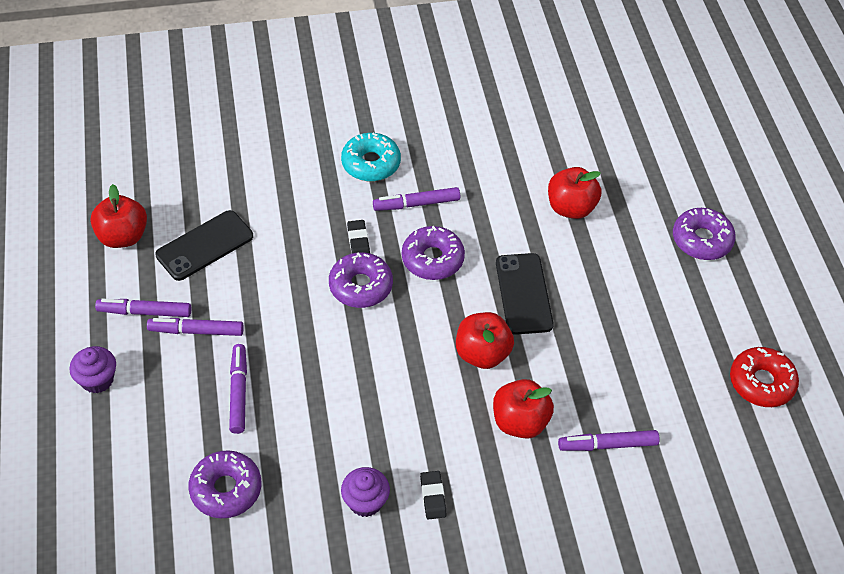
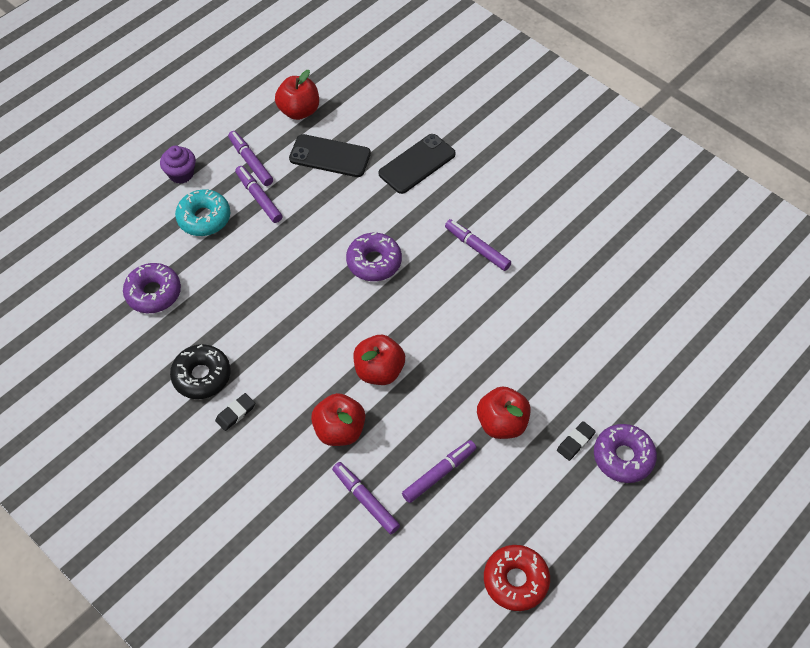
camera: 55 degrees right, 5 degrees up
(238, 392) = (230, 251): purple marker -> purple marker (439, 474)
(358, 241) = (412, 235): black eraser -> black eraser (575, 442)
(365, 502) = (202, 376): purple cupcake -> black donut
(371, 163) = (488, 198): turquoise donut -> turquoise donut (204, 218)
(432, 259) = (436, 289): purple donut -> none
(524, 294) = (456, 364): black phone -> black phone (417, 164)
(571, 208) = (568, 347): red apple -> red apple (501, 423)

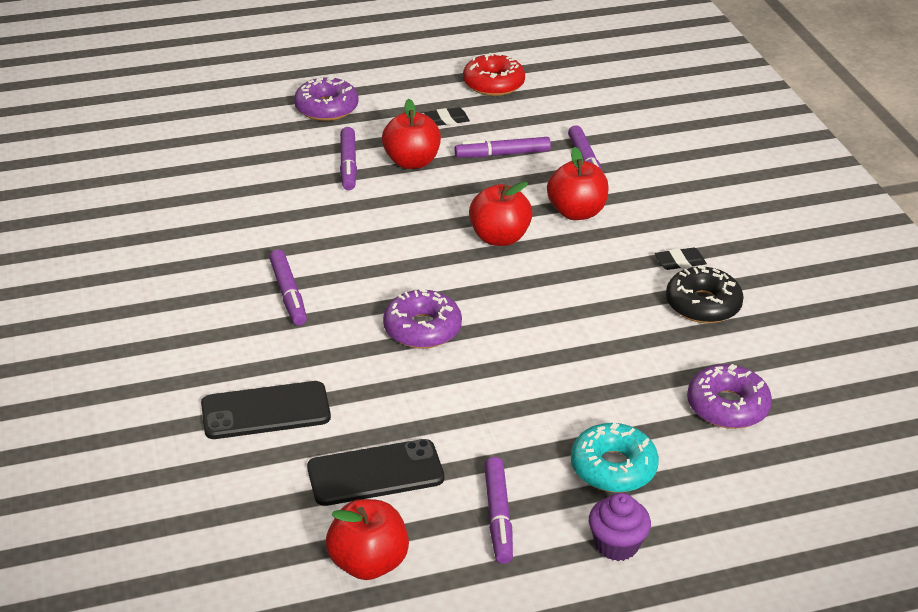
camera: 150 degrees left, 20 degrees down
(259, 198) = (518, 461): purple marker -> purple marker (348, 165)
(330, 156) = (375, 473): black phone -> black phone turned 60 degrees counterclockwise
(575, 442) = (357, 129): black eraser -> black eraser (446, 120)

